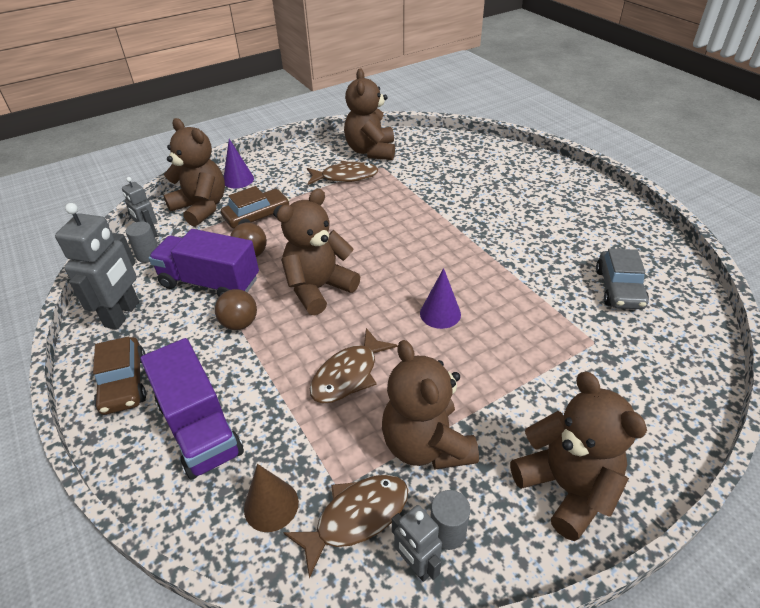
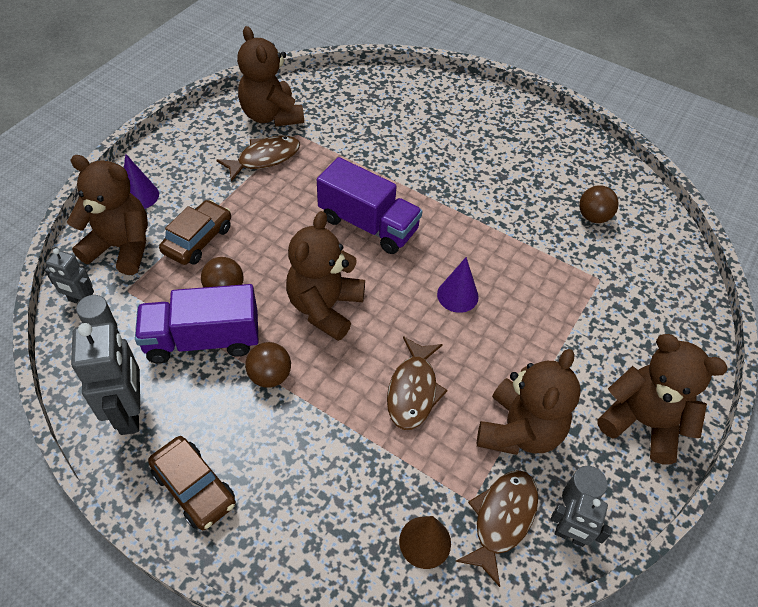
camera: 30 degrees left, 10 degrees up
(199, 427) = (308, 500): purple truck -> purple truck (368, 224)
(426, 445) = (519, 430): brown teddy bear -> brown teddy bear turned 105 degrees counterclockwise
(619, 288) = (593, 217): grey car -> brown ball

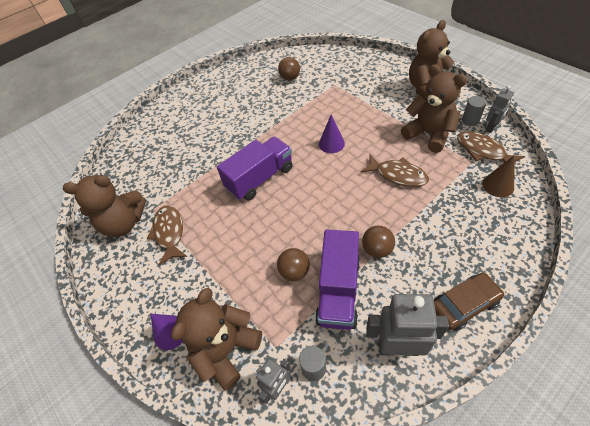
camera: 65 degrees left, 0 degrees up
(198, 240) = (238, 287): brown car -> none
(325, 307) = (325, 211): brown teddy bear -> none

